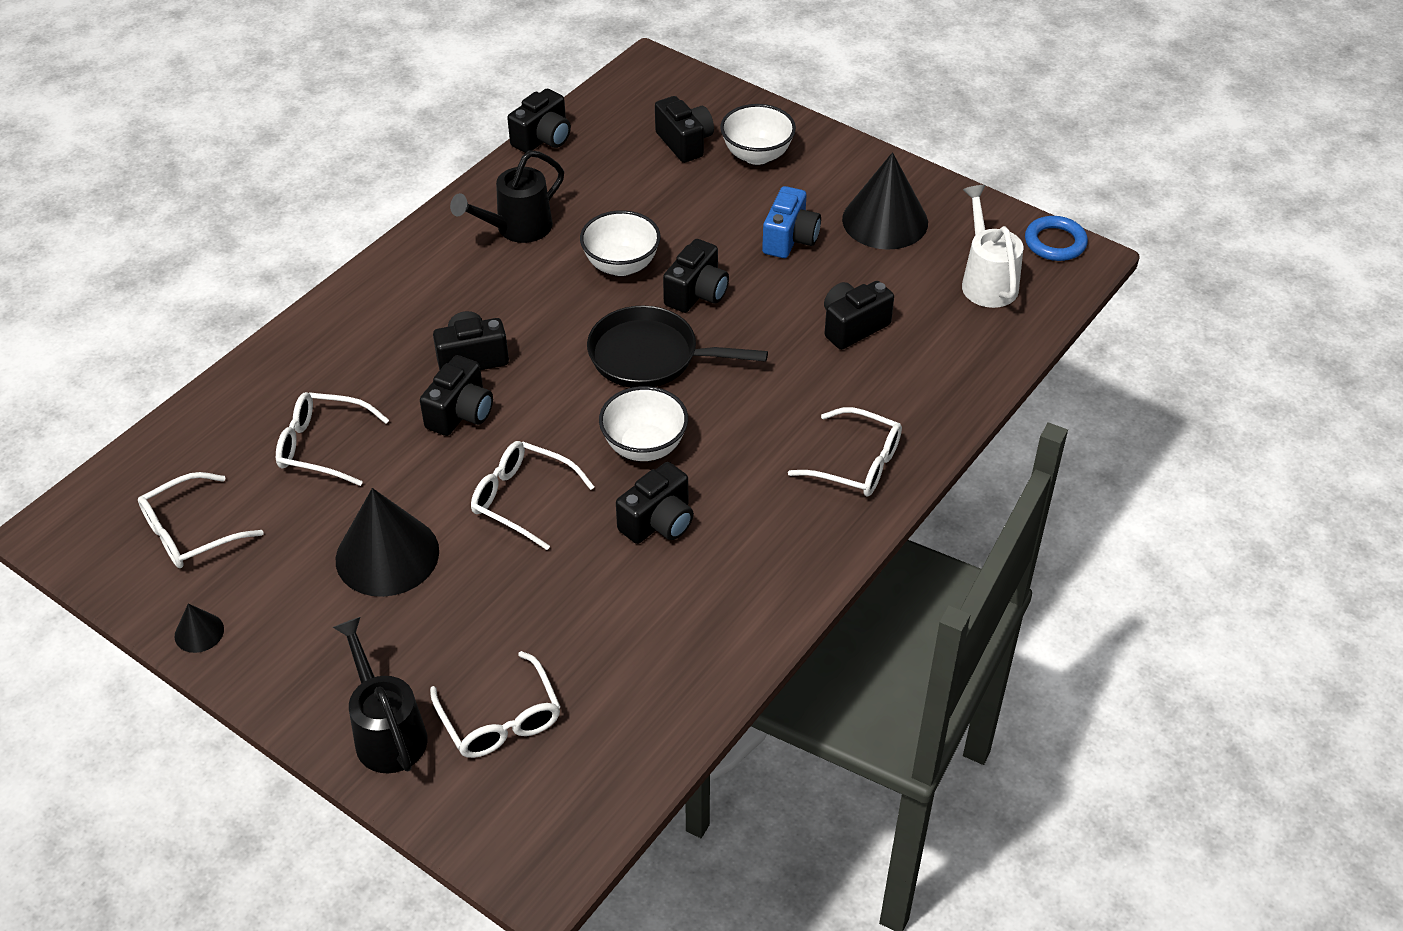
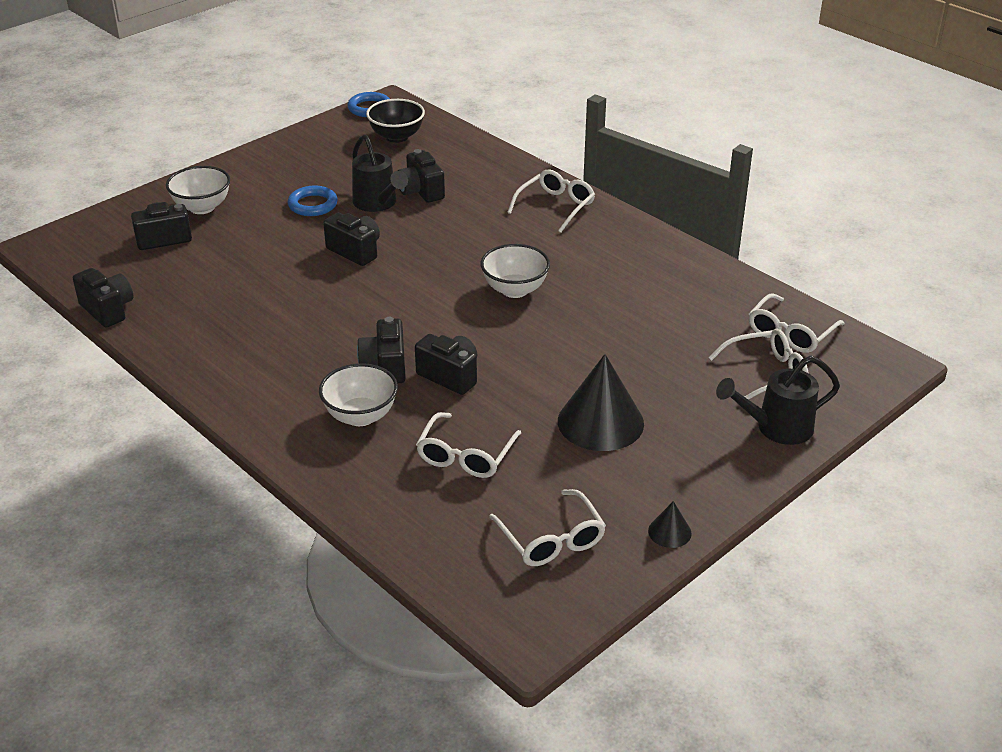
camera: 80 degrees left, 10 degrees down
(517, 228) = (227, 332): black watering can -> black watering can (377, 203)
(522, 499) = (555, 350): white glasses -> white glasses (790, 333)
(621, 265) = (304, 283): white bowl -> white bowl (360, 416)
(651, 356) = (418, 278): black pan -> none
(658, 522) = (592, 290): black camera -> none
(790, 239) = (313, 205): blue camera -> blue ring
(885, 221) = (313, 165): black cone -> none
(987, 281) = (396, 137): white watering can -> black bowl

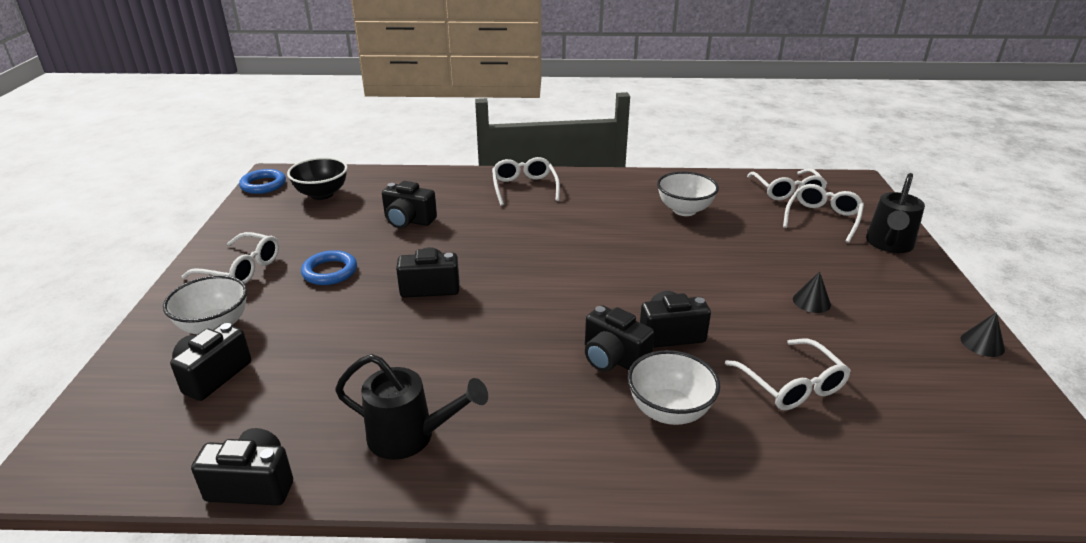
camera: 45 degrees left, 5 degrees down
(377, 203) = (387, 244): black watering can -> black watering can (410, 436)
(515, 290) = (597, 250): white bowl -> white bowl (684, 210)
(551, 539) = (952, 403): white glasses -> white glasses (241, 269)
(600, 422) = (811, 302): black cone -> black cone, size x0.45

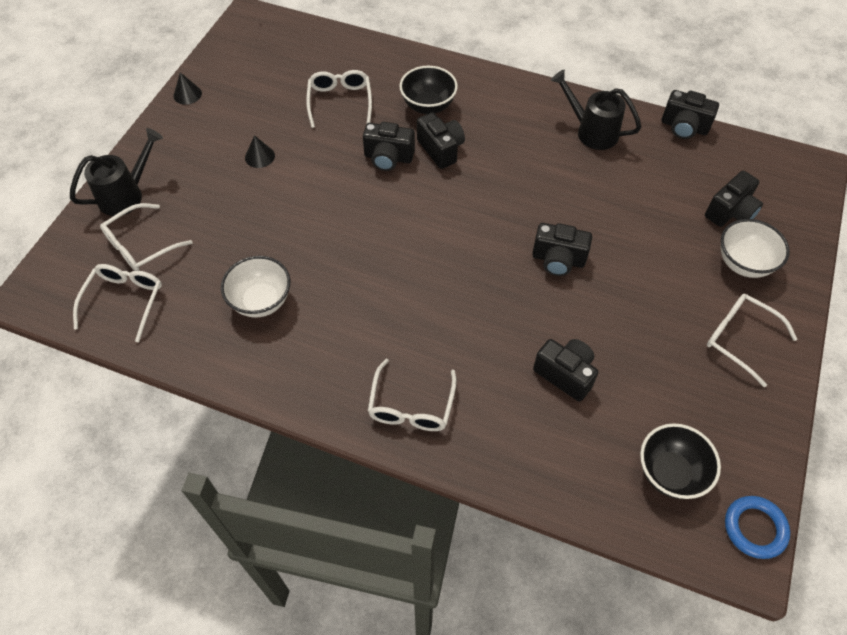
camera: 160 degrees left, 25 degrees up
(330, 272) = (650, 308): blue ring -> none
(669, 411) = (428, 106): white bowl -> black bowl

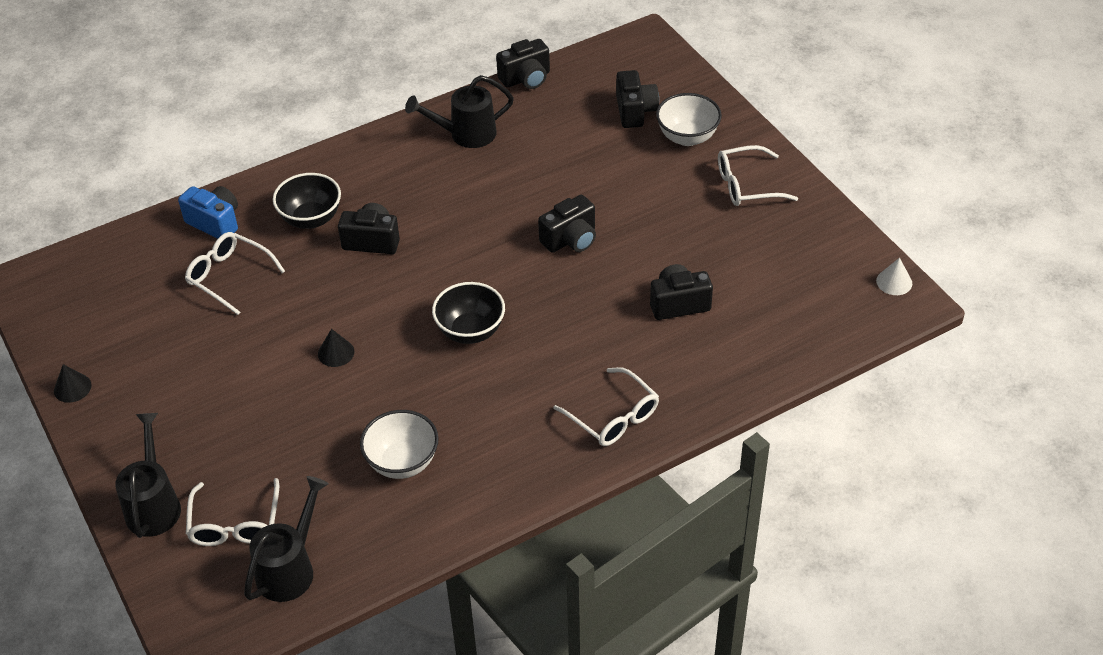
camera: 50 degrees left, 10 degrees down
(124, 301) = (290, 569): white glasses -> black watering can
(259, 156) = (227, 373): black cone -> black cone (336, 352)
(378, 64) = (215, 222): none -> blue camera
(388, 158) = (339, 282): black camera -> none
(670, 473) = (814, 298): black bowl -> black bowl (470, 331)
(755, 528) = (894, 282): blue ring -> white cone

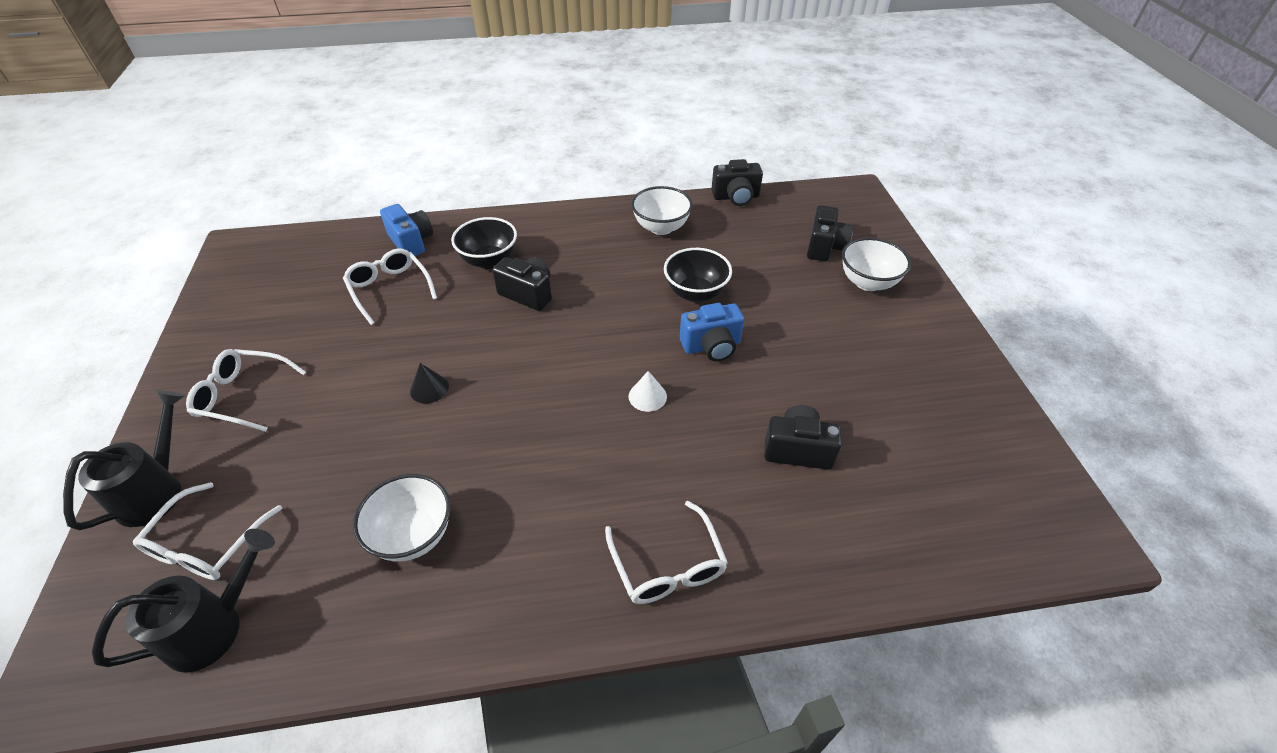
camera: 20 degrees right, 0 degrees up
(72, 388) = (192, 346): black cone -> none
(466, 134) = (661, 227): black watering can -> white bowl
(470, 331) = (566, 408): black bowl -> black bowl (695, 293)
(570, 239) = (711, 346): black camera -> blue camera
(747, 185) = (916, 344): white glasses -> white glasses (243, 395)
(894, 282) = (1069, 507): white cone -> white cone (647, 396)

